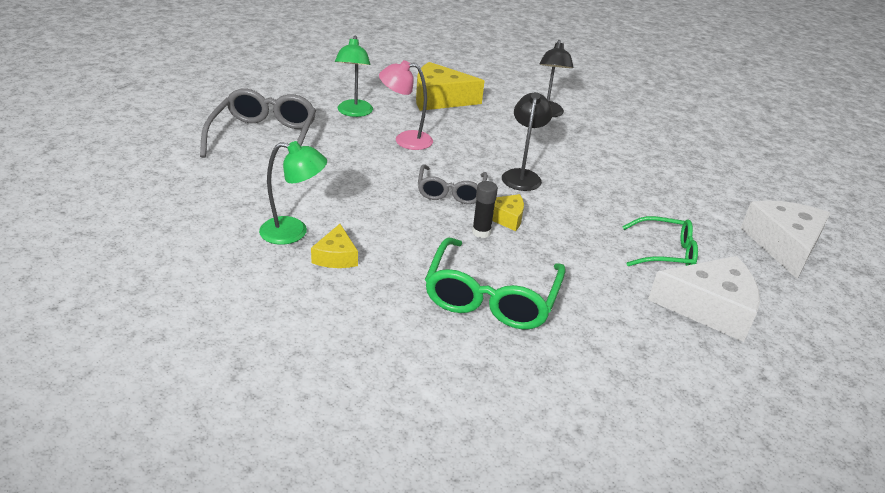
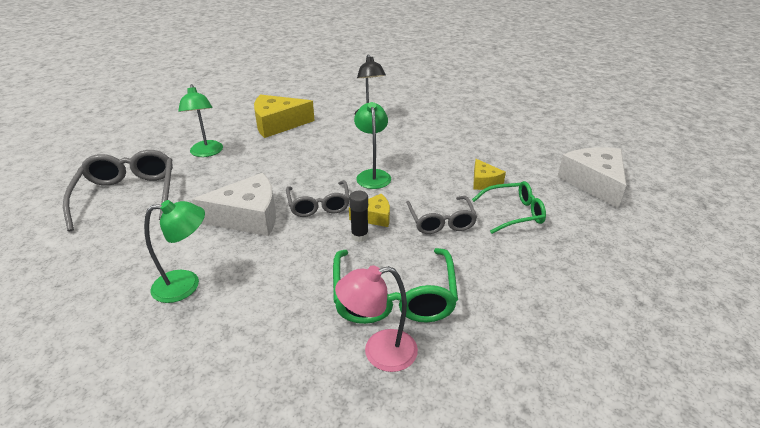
camera: 15 degrees left, 0 degrees up
(336, 256) = (236, 298): yellow cheese -> yellow cheese (484, 181)
(405, 140) = (261, 167): pink lamp -> pink lamp (379, 352)
(522, 175) = (373, 175): black lamp -> green lamp
(576, 240) = (441, 221): none -> grey glasses
(709, 308) = (570, 253): white cheese -> white cheese (248, 217)

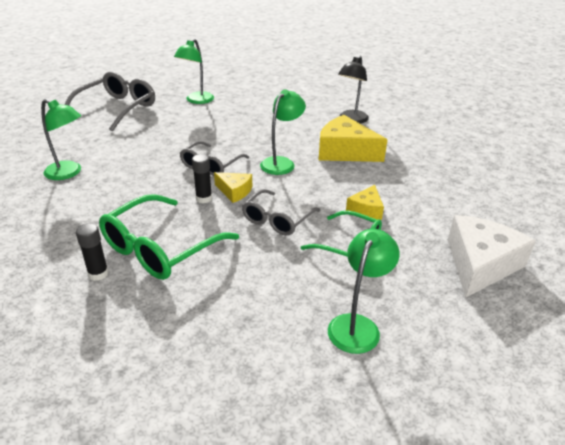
camera: 40 degrees right, 0 degrees up
(248, 217) = (158, 151): white cheese -> none
(278, 124) = (272, 99): yellow cheese -> yellow cheese (345, 151)
(379, 352) = (98, 274): pink lamp -> black glue stick
(598, 263) = (357, 325): none -> green lamp

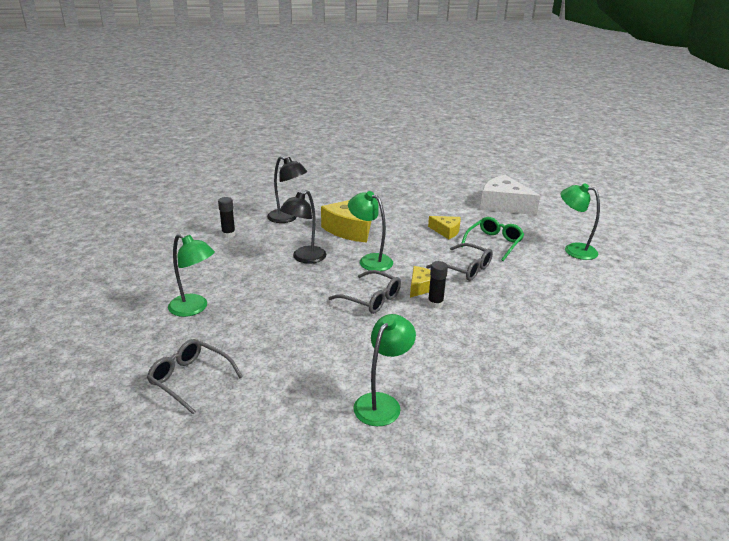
camera: 85 degrees left, 5 degrees down
(98, 274) = (560, 358): black glue stick -> black glue stick (228, 234)
(117, 108) = (190, 379): grey glasses -> grey glasses, size x0.64
(160, 248) = (516, 326): green glasses -> none
(277, 132) = (304, 258): none -> black lamp

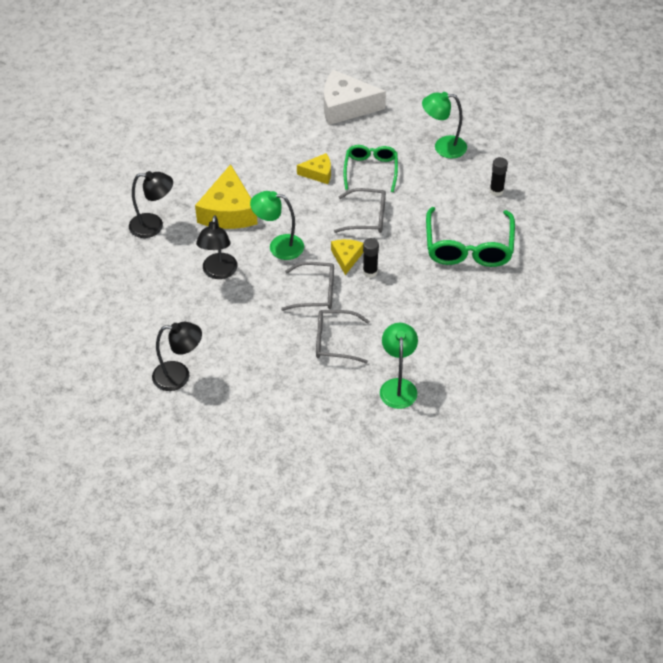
camera: 30 degrees left, 20 degrees up
(190, 379) = (246, 439): grey glasses -> grey glasses (335, 341)
(194, 308) = (179, 376): green lamp -> black lamp
(228, 234) = (118, 276): black glue stick -> black glue stick (496, 191)
(551, 321) = (468, 247): none -> green glasses

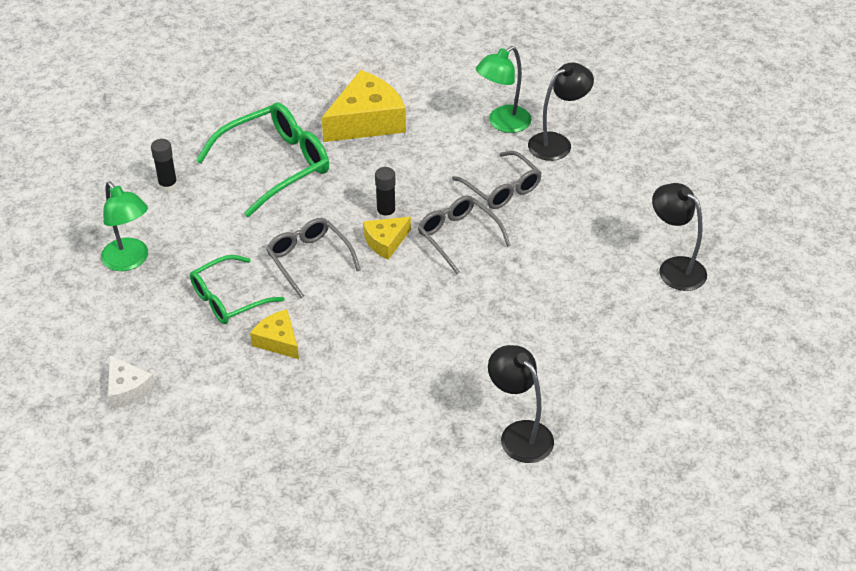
camera: 130 degrees left, 5 degrees down
(219, 272) = (518, 327): black lamp -> black lamp (557, 143)
(228, 211) = (422, 381): yellow cheese -> yellow cheese (366, 121)
(279, 246) = (428, 303): green lamp -> none
(346, 106) = (127, 389): white cheese -> white cheese, size x0.53

